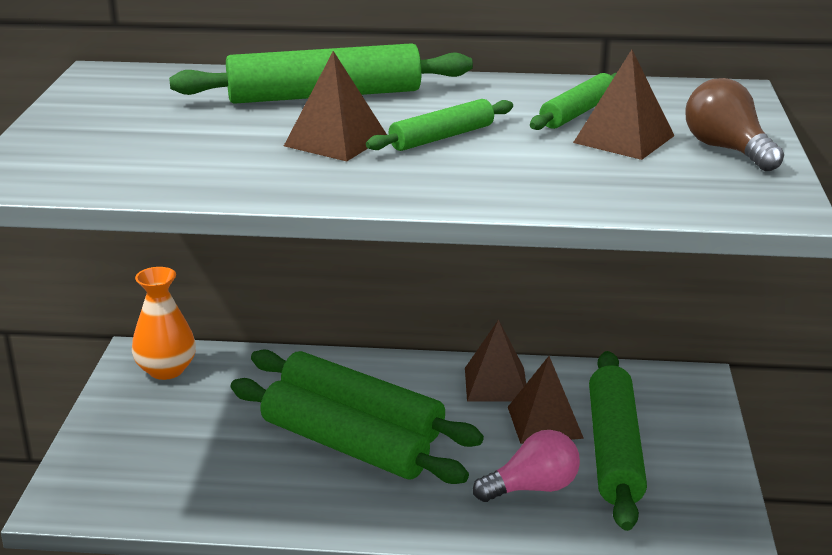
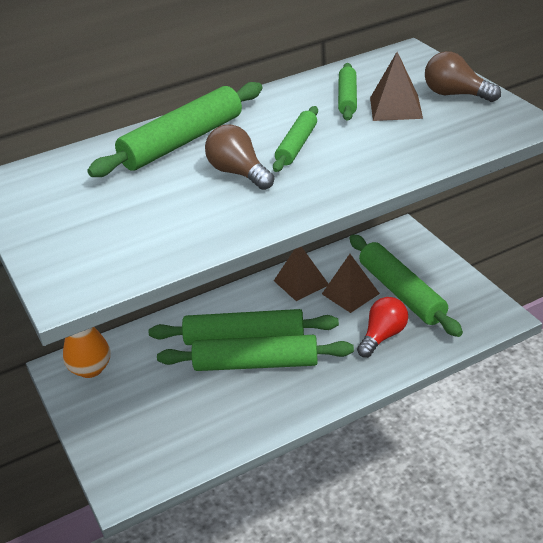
camera: 30 degrees left, 10 degrees up
(336, 141) = (239, 173): brown pyramid -> brown light bulb
(532, 488) = (382, 336): pink light bulb -> red light bulb

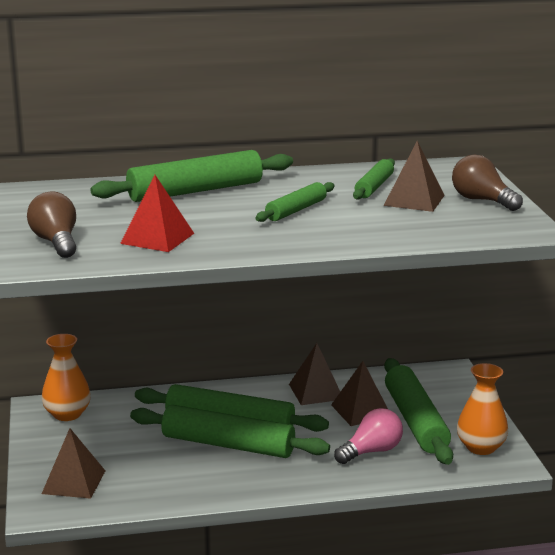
camera: 15 degrees right, 15 degrees down
(137, 447) = (73, 482): none -> brown pyramid
(187, 216) = (157, 238): none -> red pyramid
(239, 173) = (227, 219): brown light bulb -> brown light bulb (56, 242)
(382, 336) = (371, 451): red light bulb -> pink light bulb
(469, 306) = (481, 447): none -> orange vase

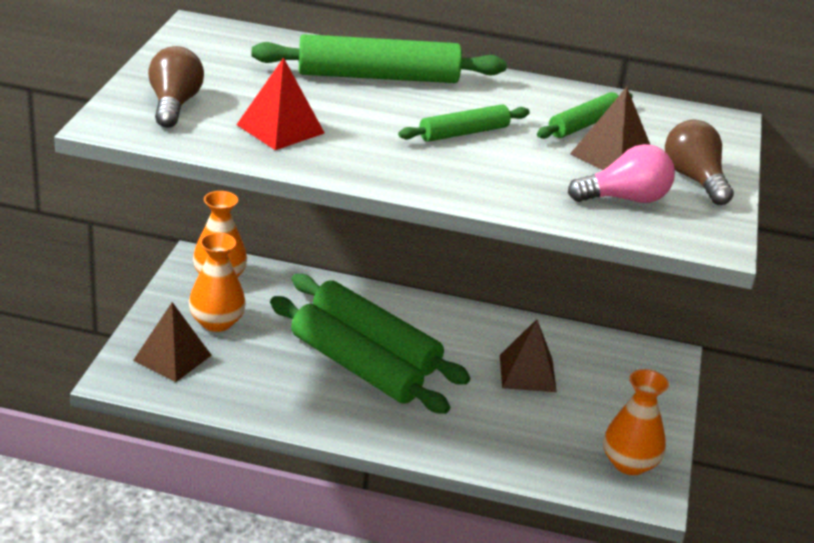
camera: 20 degrees right, 10 degrees up
(91, 446) = (217, 322): none -> orange vase
(316, 391) = (495, 333): brown pyramid -> none
(371, 451) = (502, 427): pink light bulb -> pink light bulb (625, 199)
(415, 421) = (579, 406): green rolling pin -> none

